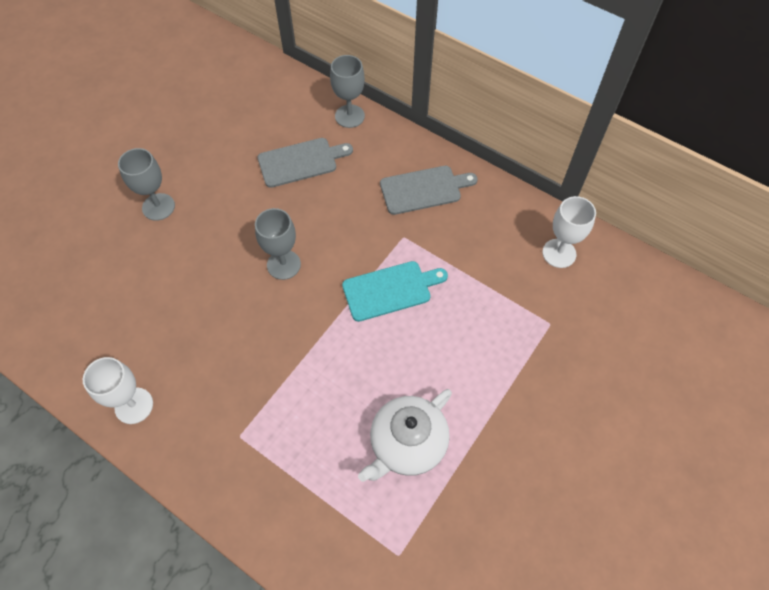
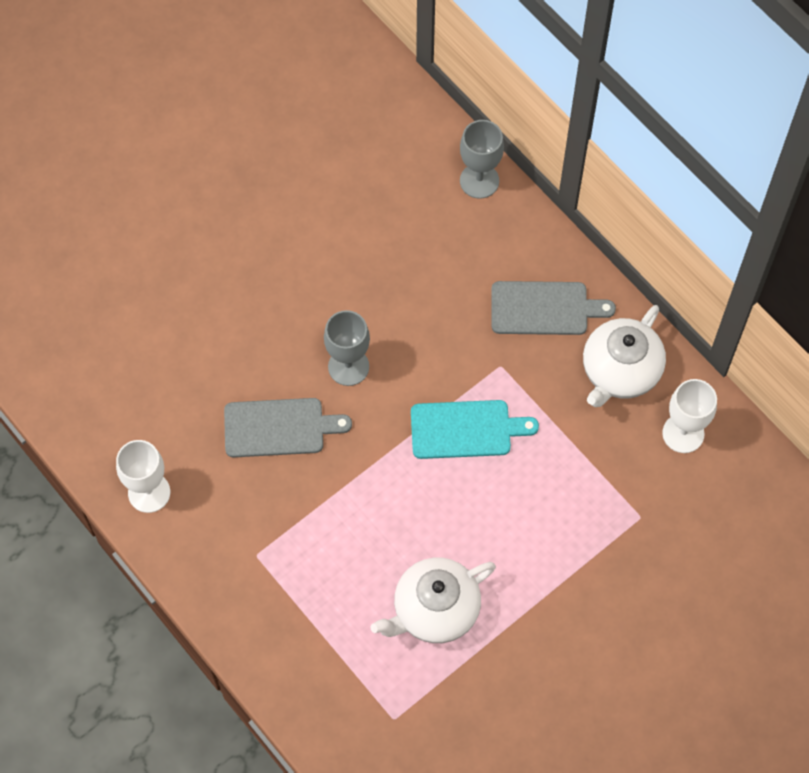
camera: 15 degrees right, 5 degrees up
(158, 207) = (215, 254): grey goblet -> none
(301, 162) = (401, 233): grey cutting board -> grey cutting board (279, 428)
(495, 220) = (620, 372): none -> white teapot

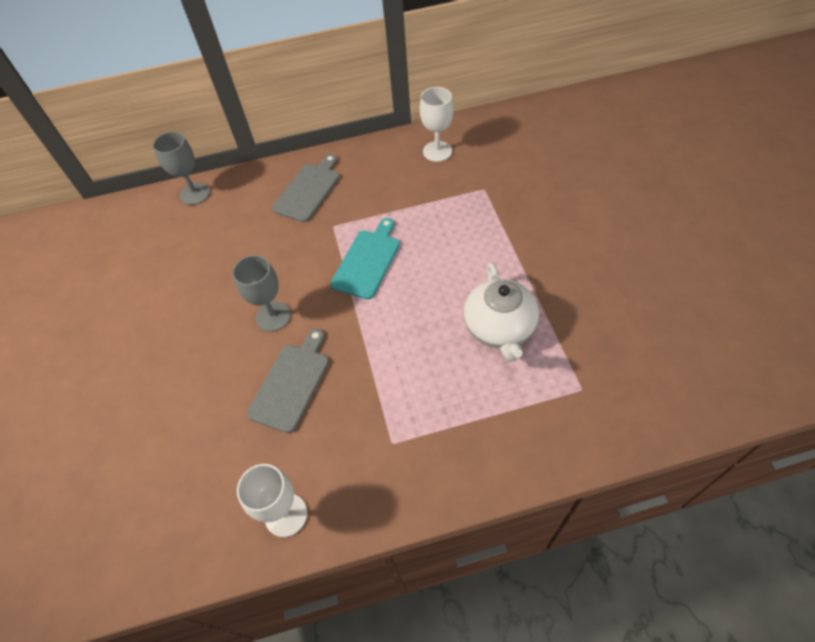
camera: 60 degrees left, 10 degrees down
(620, 372) = (377, 167): white teapot -> none

